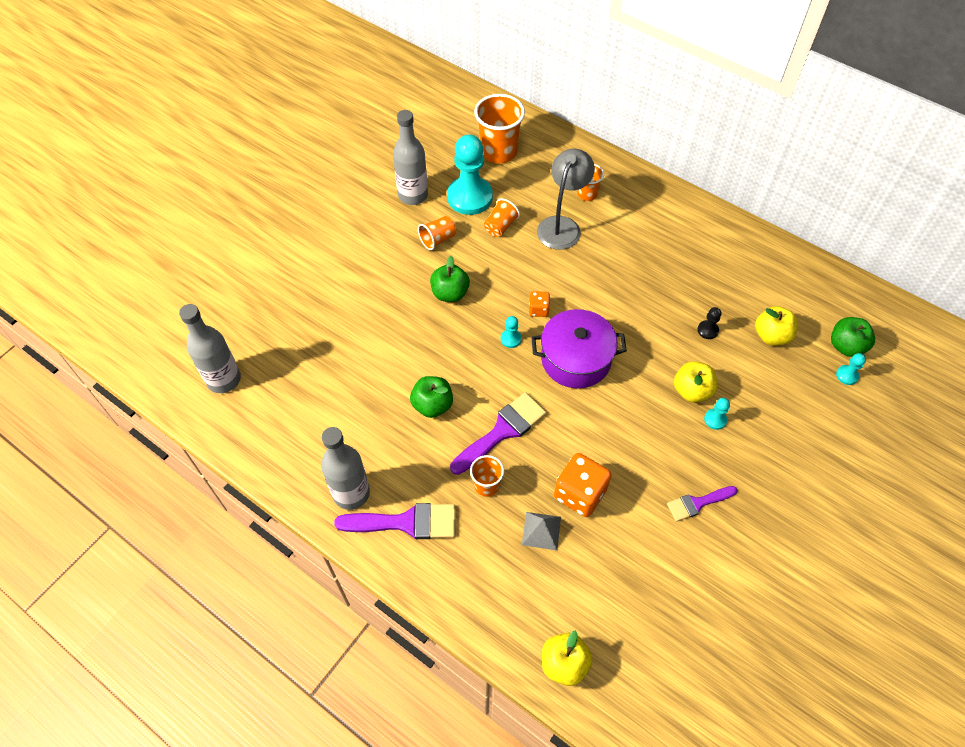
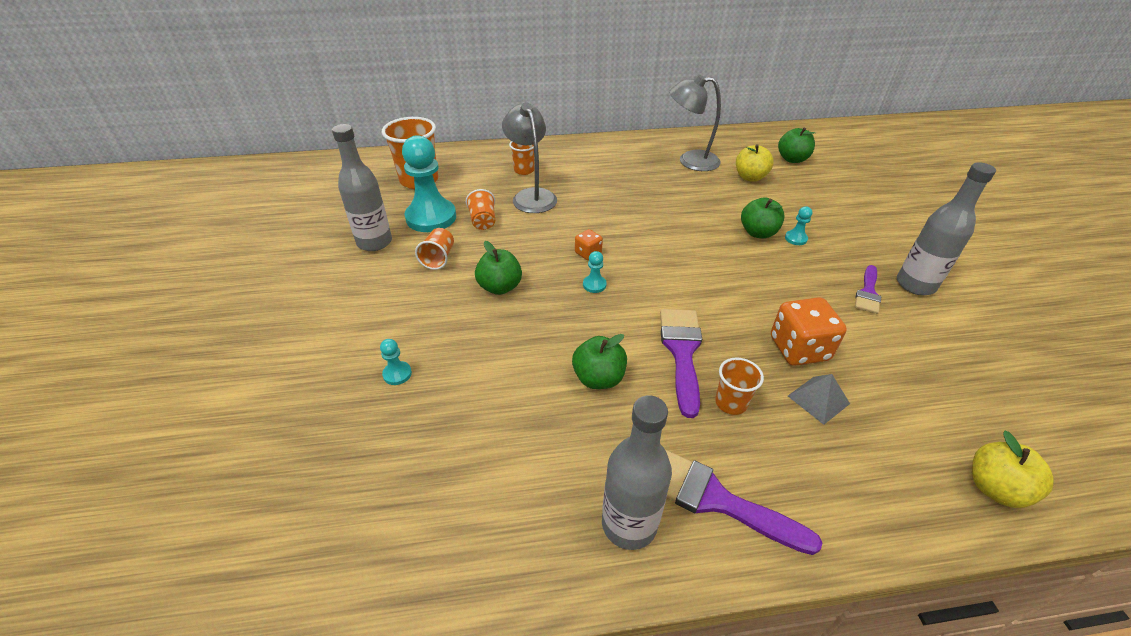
camera: 45 degrees left, 15 degrees down
(224, 379) = (329, 539): grey bottle -> grey bottle (915, 285)
(406, 522) = (715, 500): purple brush -> purple brush turned 105 degrees counterclockwise
(576, 359) = (660, 265): purple pot -> none
(691, 391) = (758, 233): yellow apple -> green apple
(707, 330) = (713, 196): black pawn -> none
(742, 280) = (690, 161): none -> grey lamp
(847, 375) = (816, 171): turquoise pawn -> turquoise pawn (397, 374)

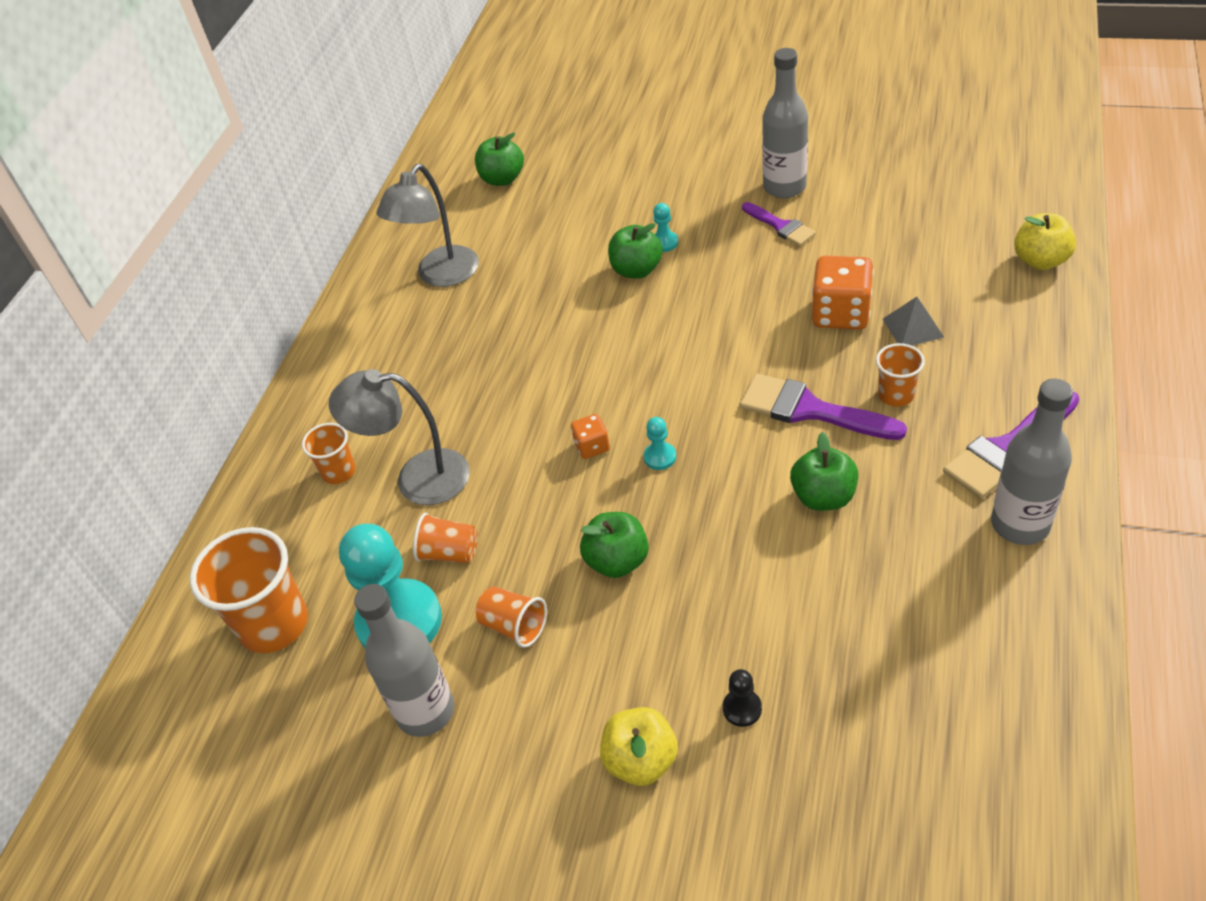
camera: 60 degrees left, 5 degrees up
(397, 374) = (742, 708): turquoise pawn -> black pawn
(750, 177) = (518, 232): yellow apple -> yellow apple (641, 760)

